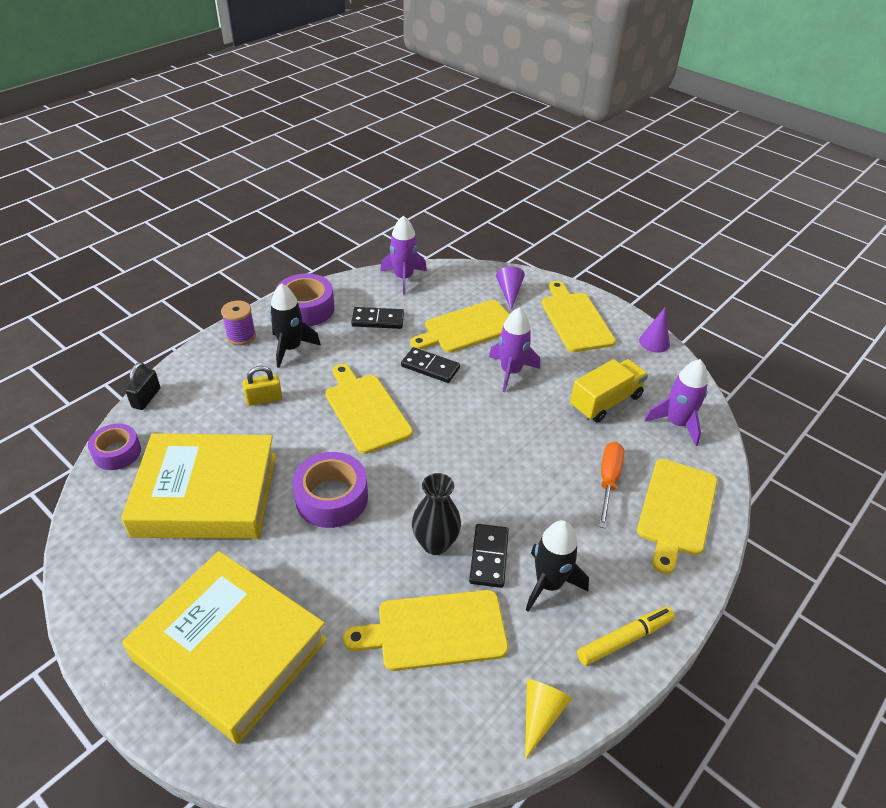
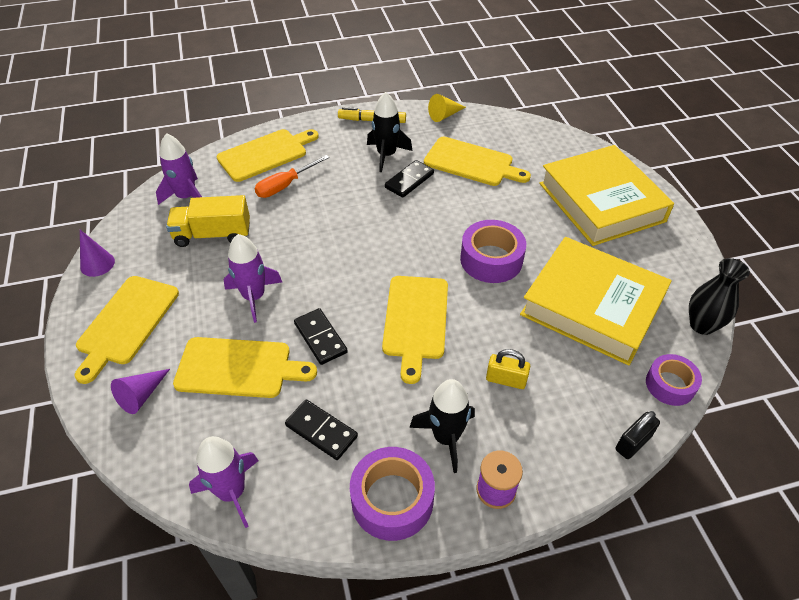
camera: 145 degrees left, 5 degrees up
(435, 543) = (437, 201): black vase -> black vase (702, 325)

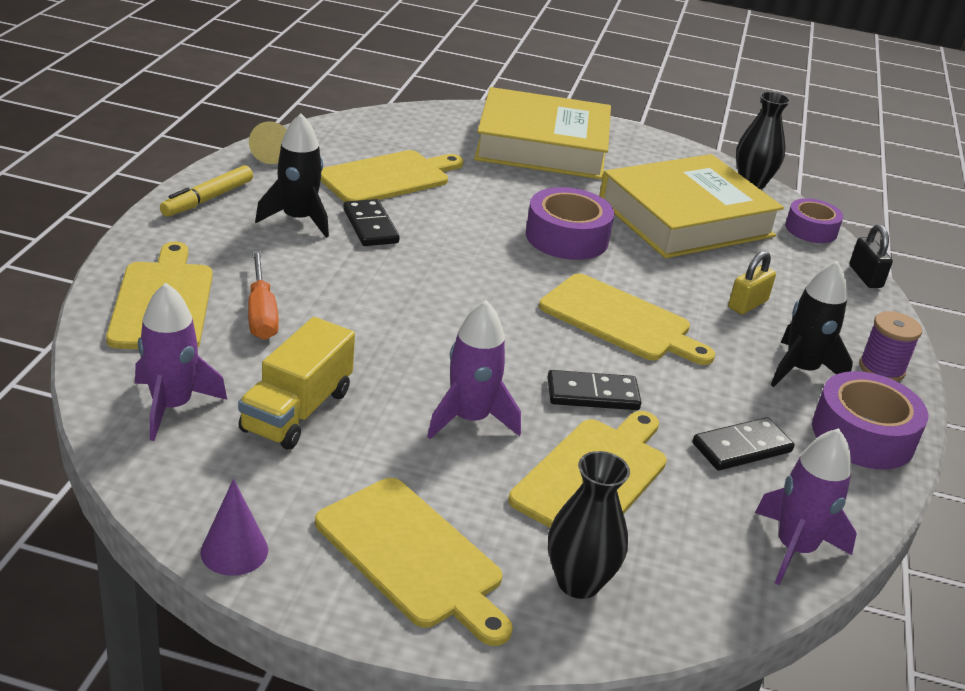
camera: 65 degrees left, 15 degrees down
(141, 395) = (578, 582): purple cone -> black vase

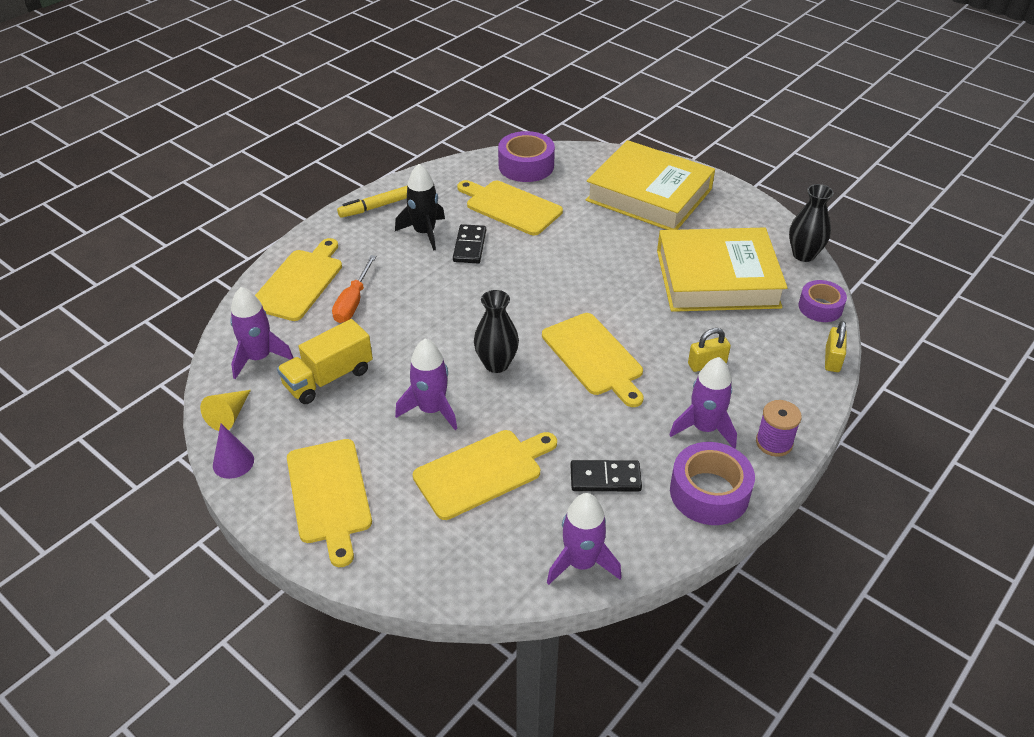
camera: 30 degrees right, 10 degrees up
(271, 153) = (442, 175): yellow cone -> yellow cone (229, 415)
(388, 177) = (510, 207): yellow cutting board -> yellow cutting board turned 135 degrees counterclockwise
(567, 237) = (607, 280): purple tape -> purple tape (526, 166)
(578, 582) = (416, 542): black vase -> black vase (496, 364)
(592, 394) = (528, 411): black domino -> none
(801, 370) = (704, 428): black rocket -> purple rocket
(865, 276) = (832, 359): black padlock -> yellow padlock

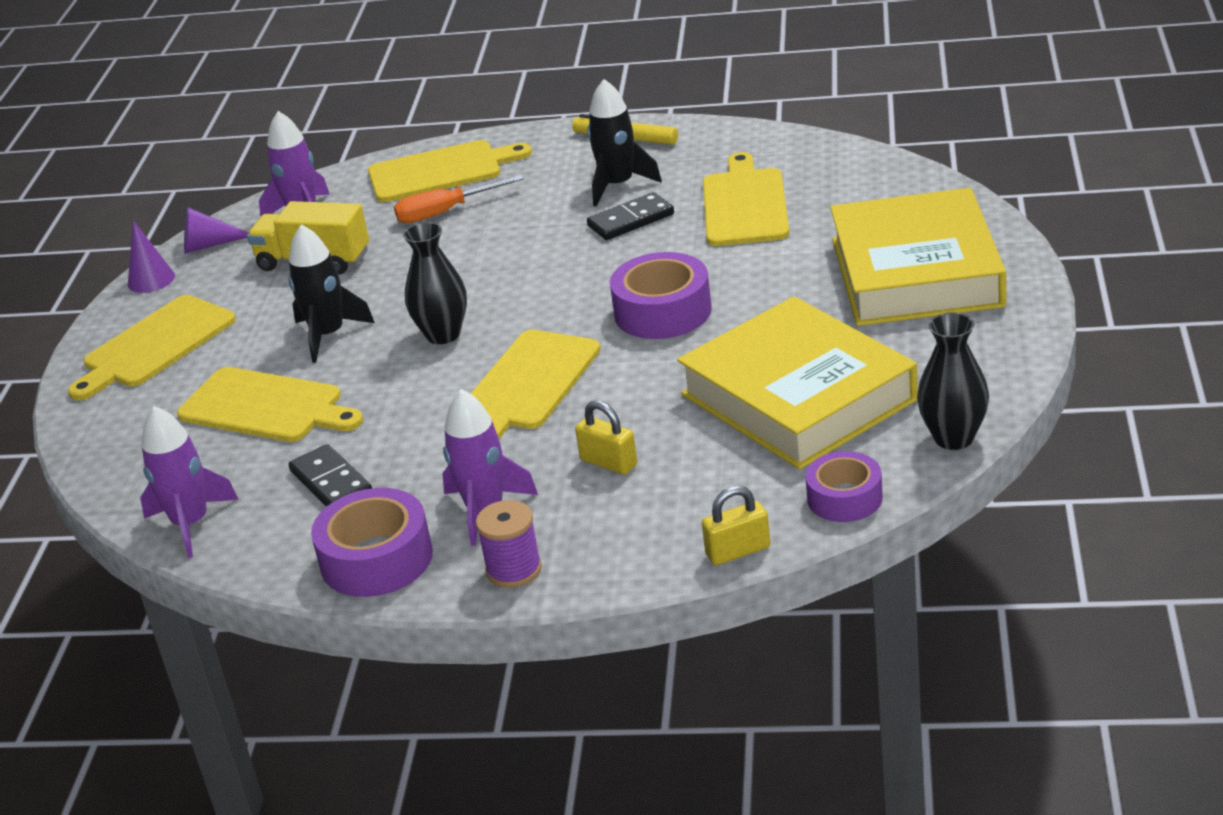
camera: 60 degrees right, 10 degrees down
(229, 415) = (209, 245): yellow cone -> purple cone
(431, 410) = (328, 335): purple rocket -> black rocket
(526, 166) = (847, 172): purple tape -> purple tape (662, 311)

